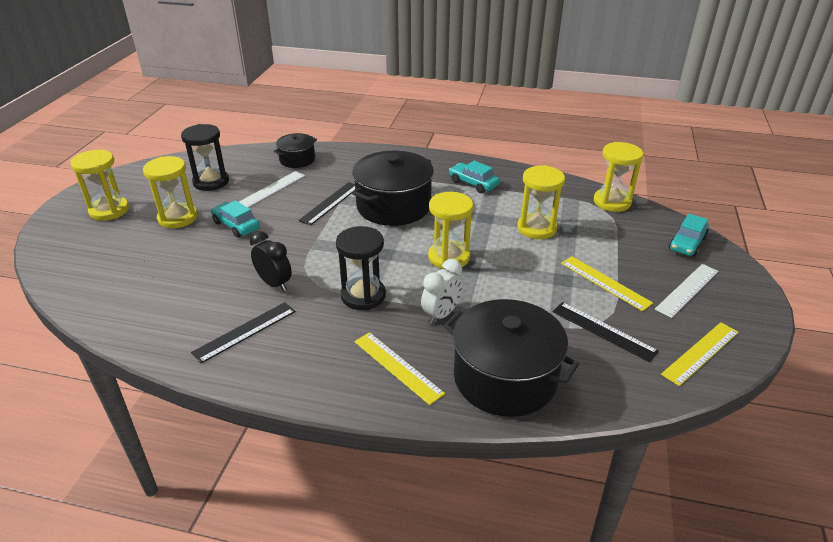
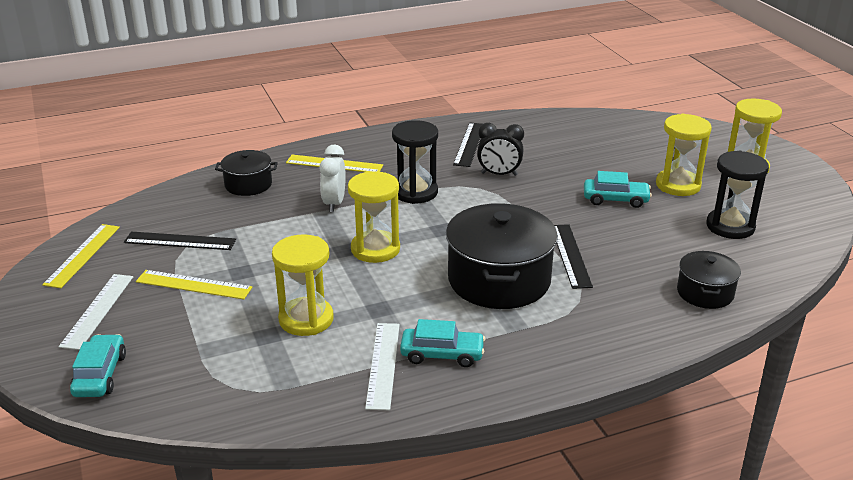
camera: 145 degrees right, 5 degrees down
(271, 190) = (656, 244): white ruler -> white ruler (383, 365)
(505, 378) = (248, 184): black pot -> black pot, size x0.53
(612, 202) = (224, 406): yellow hourglass -> none

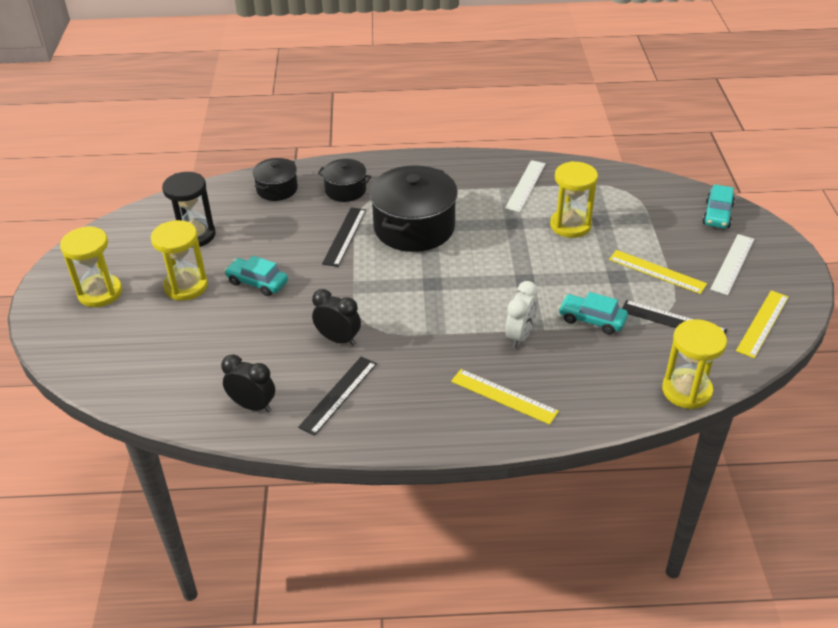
camera: 160 degrees left, 10 degrees up
(248, 184) = (604, 384): black pot -> black pot (345, 190)
(375, 249) = (498, 275): yellow hourglass -> yellow hourglass (686, 391)
(415, 192) = (435, 333): black hourglass -> none
(442, 354) = (484, 184): turquoise car -> turquoise car (592, 320)
(530, 129) = (253, 406): none -> black clock

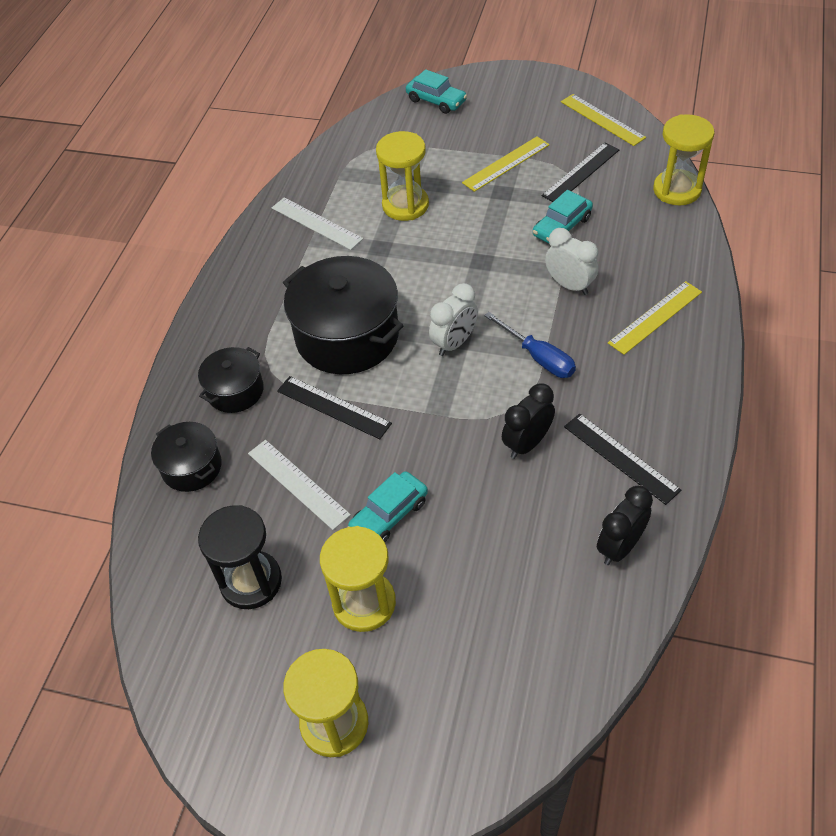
camera: 70 degrees left, 10 degrees up
(427, 282) = (454, 343): none -> white clock
(429, 331) = (538, 357): none -> blue screwdriver
(732, 264) = (514, 113): white ruler -> white ruler (298, 484)

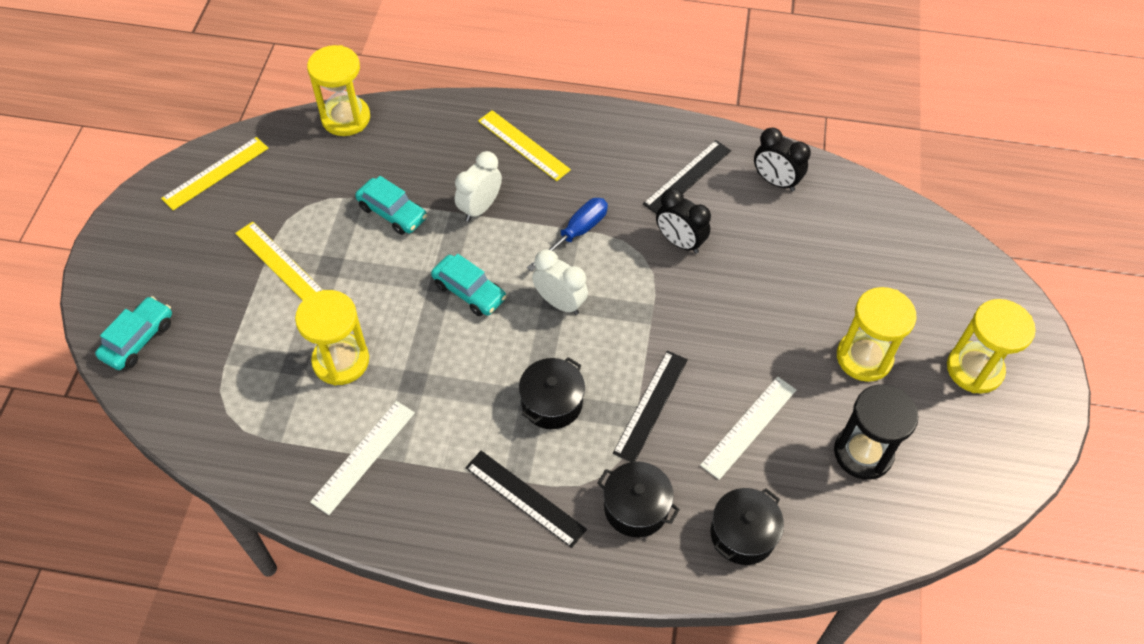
camera: 100 degrees left, 5 degrees up
(347, 336) = (552, 402): black pot -> black pot, size x0.53
(389, 515) = (772, 345): turquoise car -> turquoise car (469, 291)
(581, 173) = (306, 194): black ruler -> black ruler (525, 498)

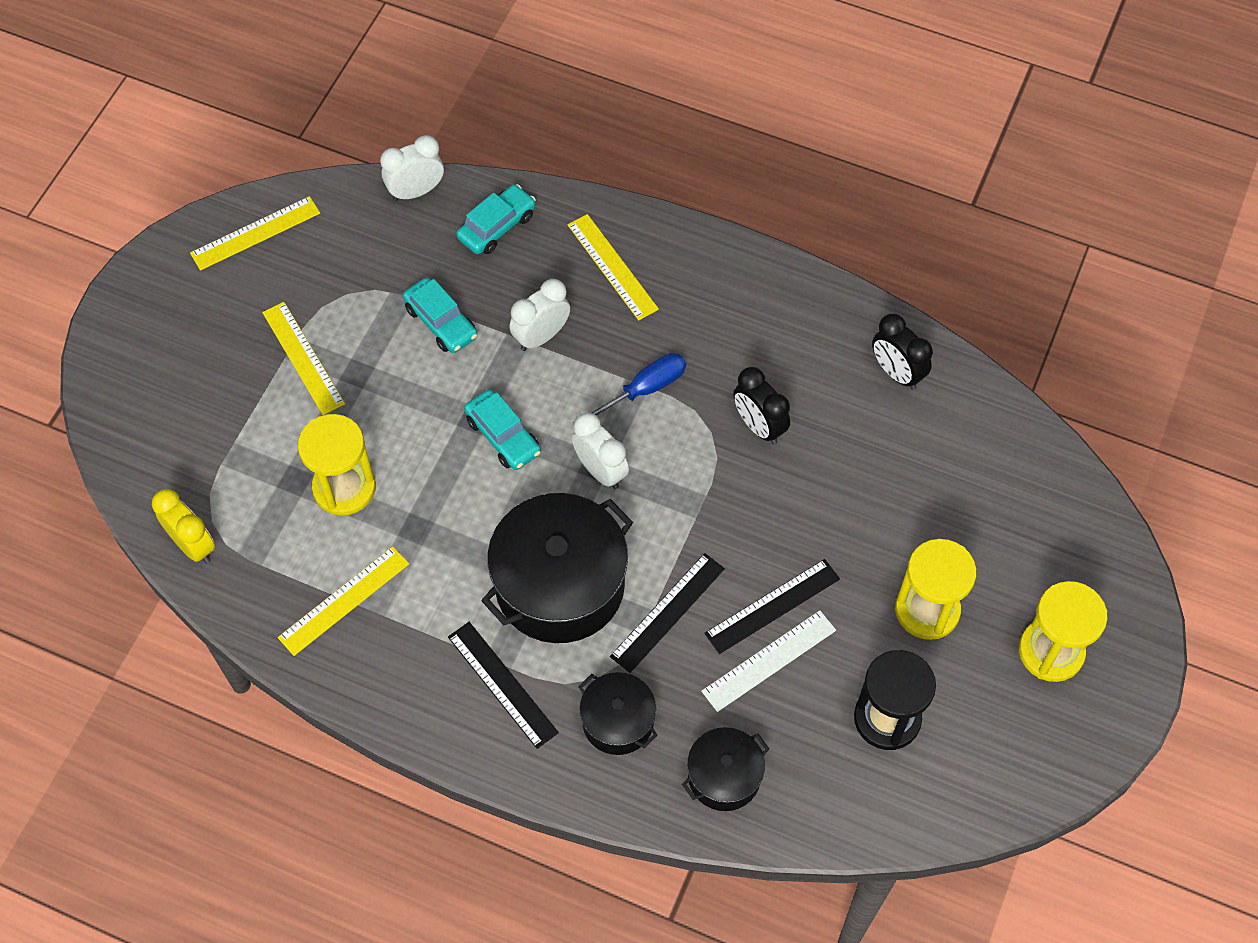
camera: 15 degrees right, 5 degrees up
(138, 339) = (136, 416): turquoise car -> turquoise car (497, 226)
(213, 438) = (193, 545): none -> yellow clock
(346, 118) = (416, 191): yellow hourglass -> white clock
(364, 456) = (344, 600): white ruler -> yellow ruler
(552, 402) = (560, 585): black pot -> black pot, size x1.87
(687, 177) = (793, 346): black ruler -> black ruler (772, 606)

